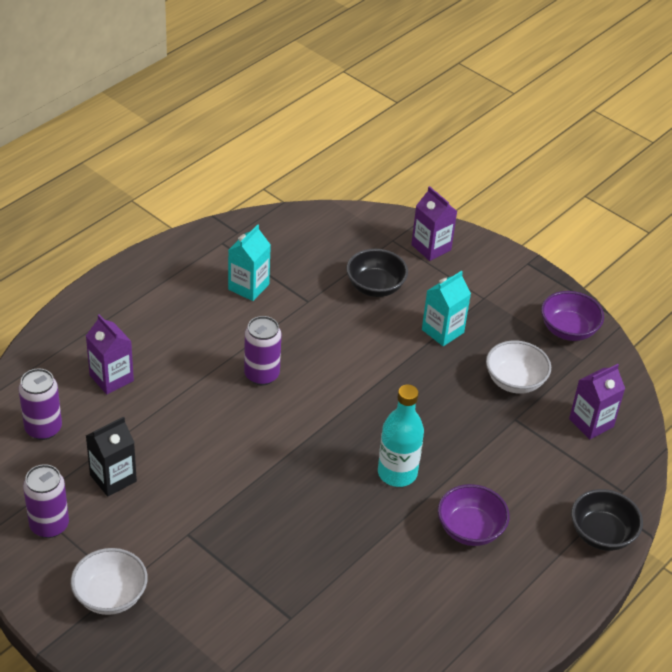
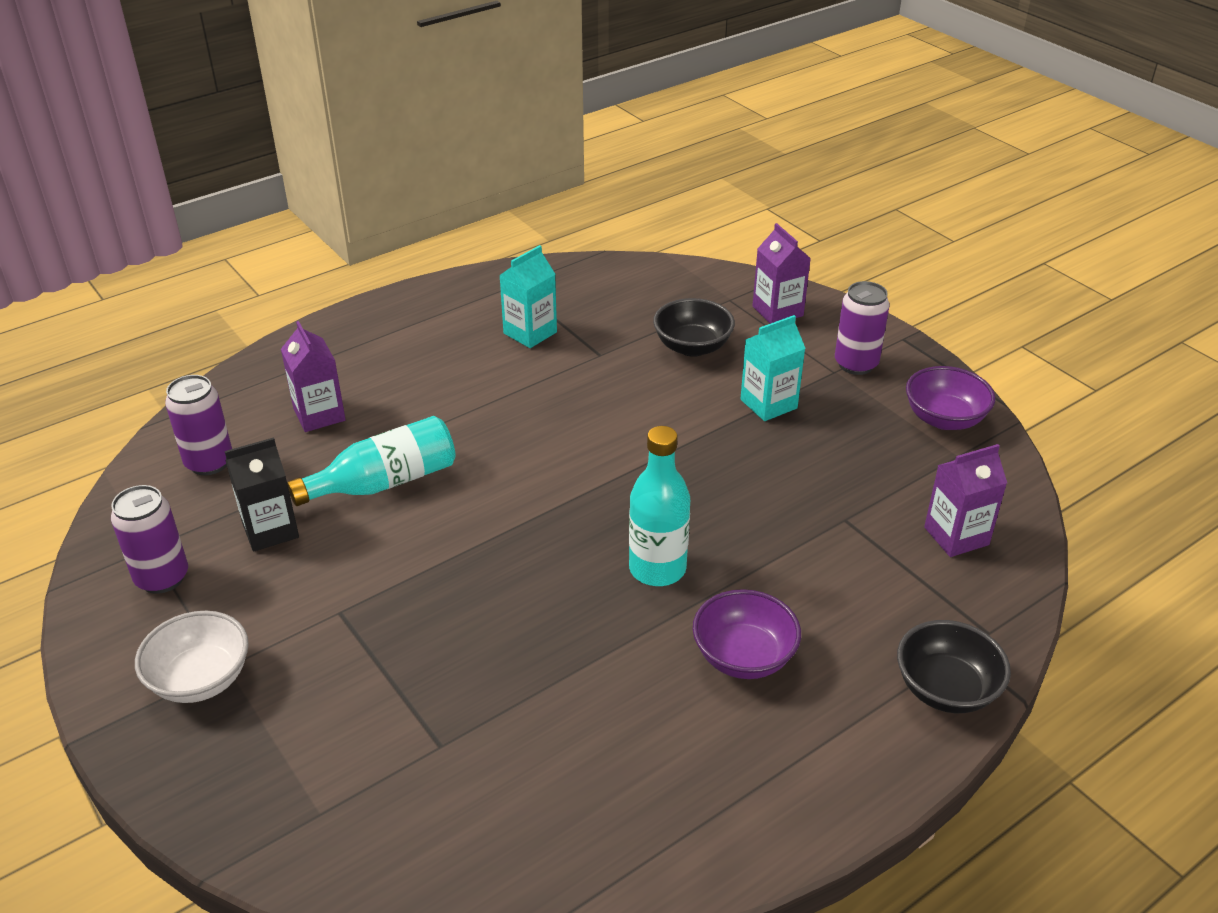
camera: 15 degrees right, 5 degrees down
(183, 429) = (385, 482): none -> turquoise bottle
(261, 375) = (511, 430): purple can -> purple can (856, 364)
(515, 381) = (855, 472): white bowl -> none

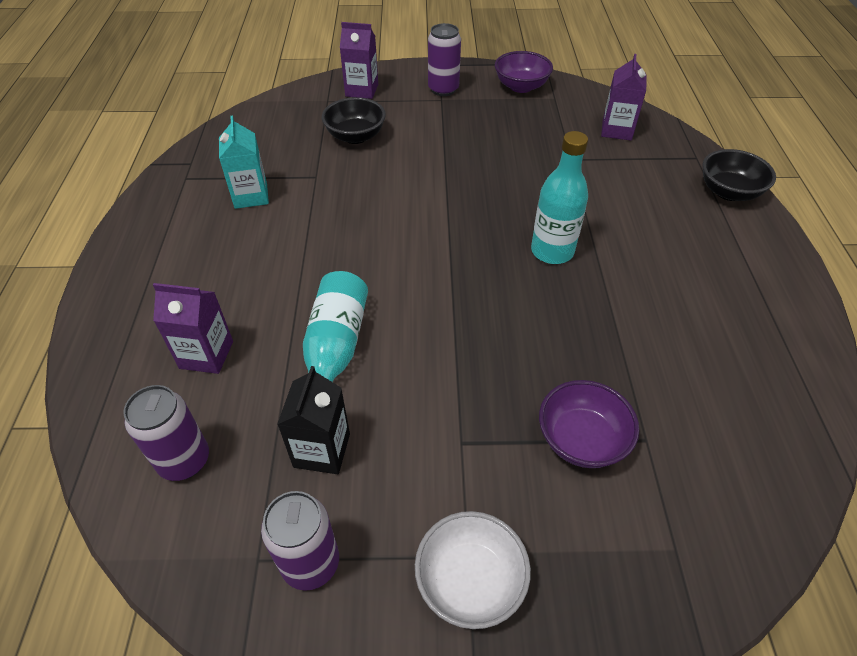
camera: 55 degrees left, 10 degrees up
(743, 657) = (656, 252): purple bowl -> purple bowl (581, 440)
(768, 404) = (444, 135): turquoise carton -> none

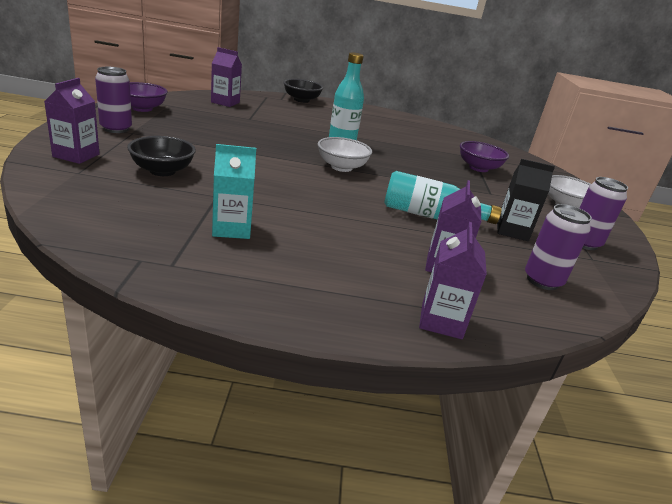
camera: 90 degrees left, 20 degrees down
(105, 344) = (441, 321): none -> purple carton
(453, 257) = (341, 167): none -> white bowl

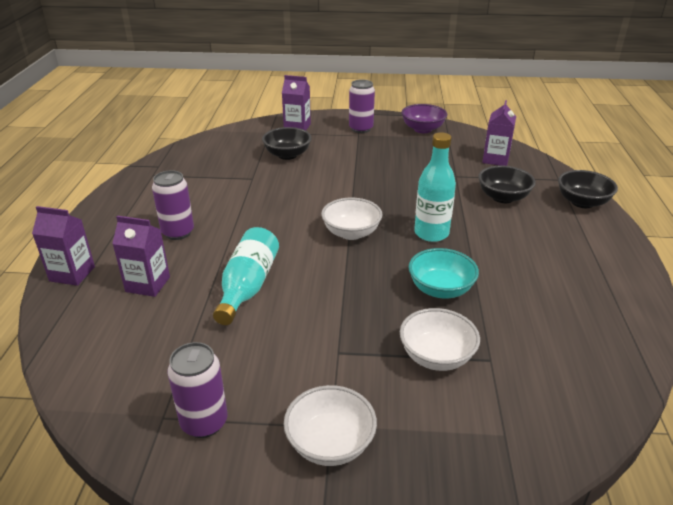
camera: 95 degrees right, 5 degrees up
(232, 229) = (200, 188): turquoise carton -> none
(290, 114) = (503, 197): none -> black bowl
(412, 154) = (440, 289): none -> turquoise bowl
(478, 168) = (436, 356): purple bowl -> white bowl
(512, 231) = (226, 350): black carton -> none
(542, 281) = (118, 350): purple can -> purple can (178, 232)

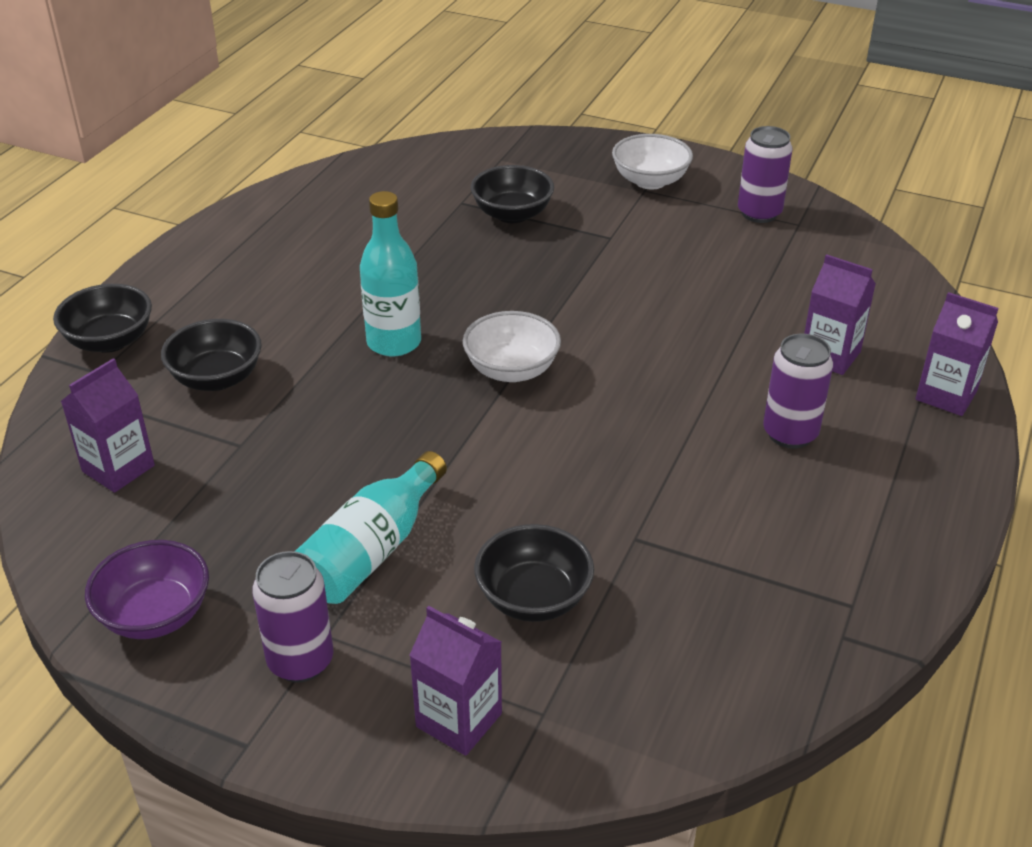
camera: 160 degrees left, 5 degrees up
(248, 286) = (692, 324): turquoise bottle -> turquoise bottle (371, 550)
(436, 356) = (512, 214): white bowl -> black bowl
(440, 289) = (451, 270): turquoise bowl -> none

